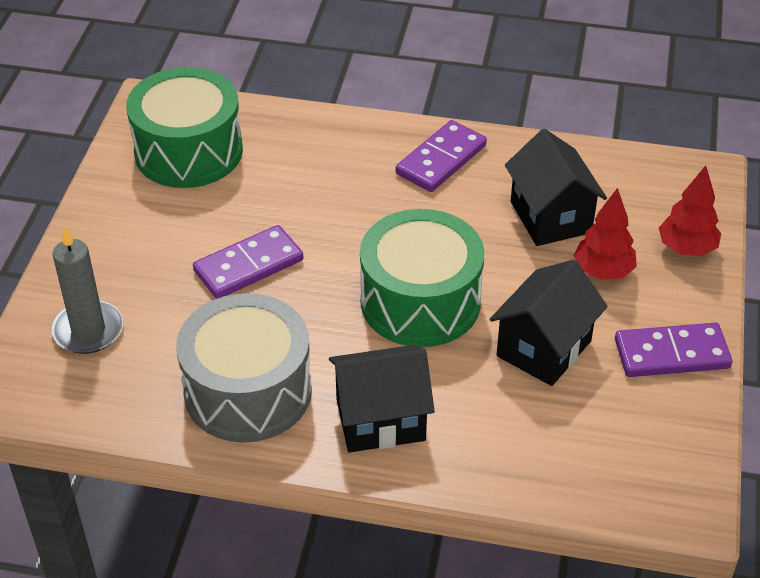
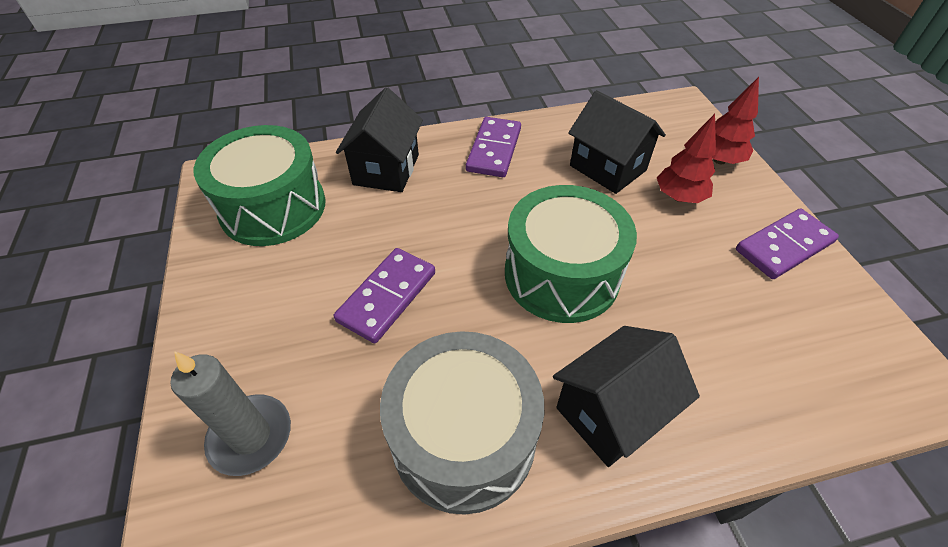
camera: 25 degrees left, 5 degrees up
(543, 348) = (690, 279): black house -> black house (386, 169)

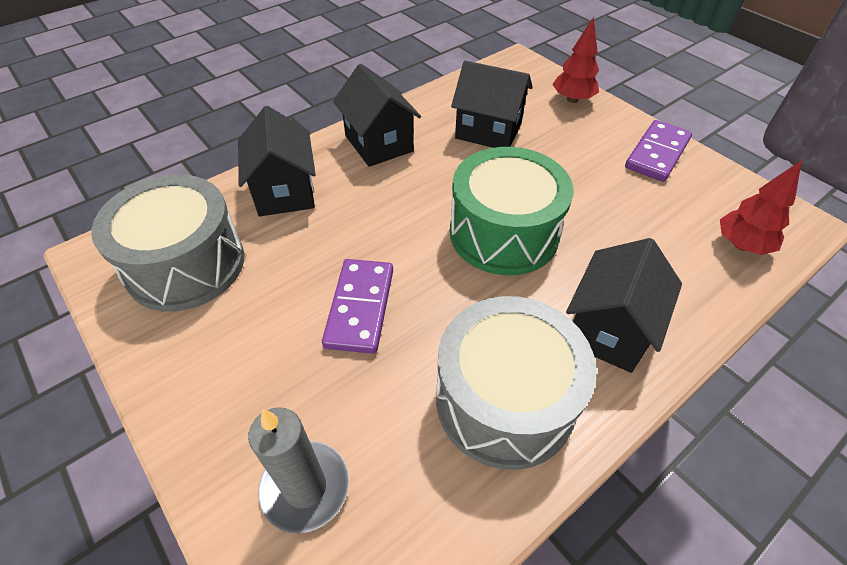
camera: 25 degrees left, 0 degrees up
(273, 207) = (186, 264): green drum -> grey drum
(494, 150) = (379, 143): purple domino -> black house
(679, 197) = (559, 139): red tree -> red tree (741, 245)

